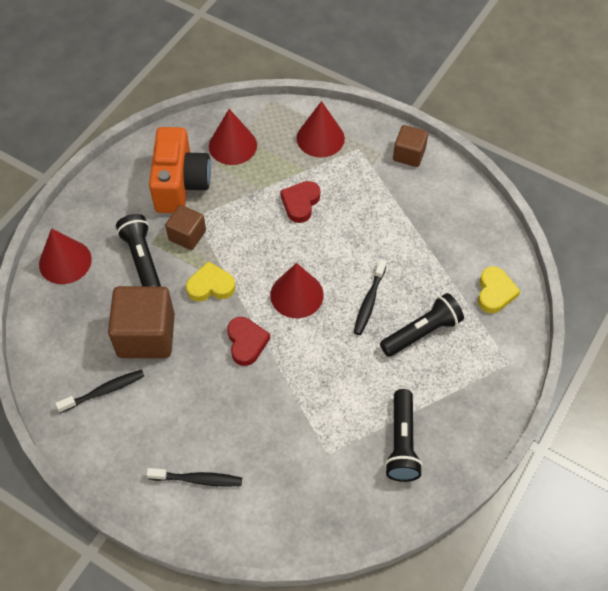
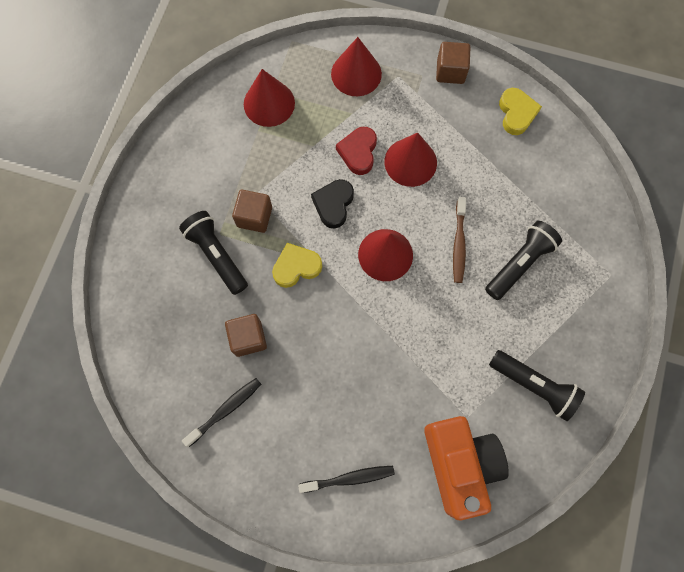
camera: 15 degrees left, 15 degrees up
(65, 261) = (137, 278): red cone -> red cone (410, 162)
(146, 335) = (248, 338): brown cube -> brown cube, size x0.57
(180, 185) = (229, 161): orange camera -> orange camera (459, 464)
(246, 342) = (351, 319): red heart -> none
(263, 241) = (333, 204): none -> black heart
(369, 302) = (458, 244): black toothbrush -> brown toothbrush
(401, 443) = (534, 386): black flashlight -> black flashlight turned 45 degrees counterclockwise
(495, 292) = (577, 203): yellow heart -> yellow heart (516, 113)

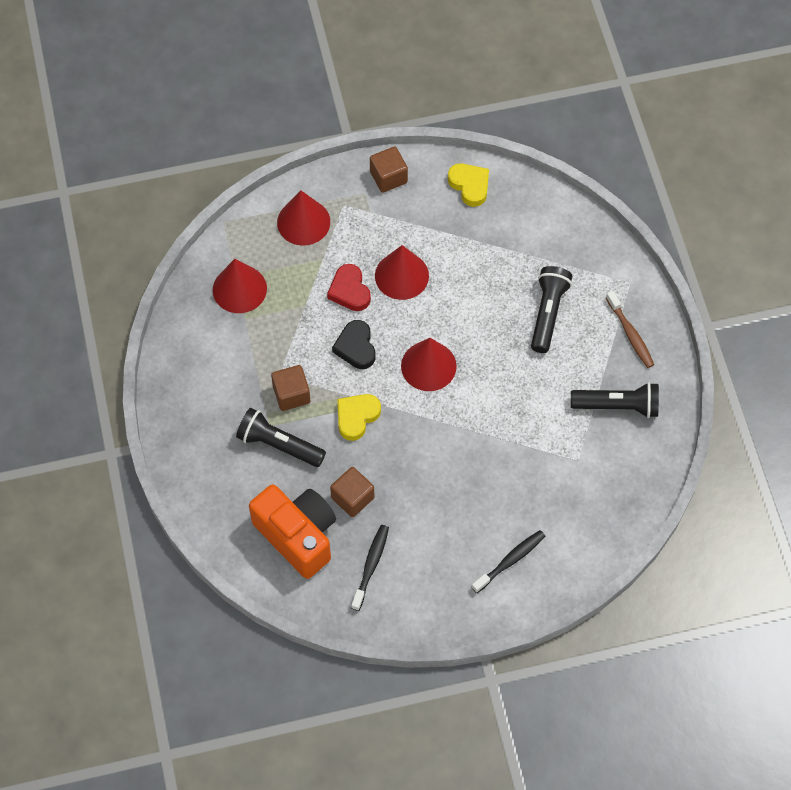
camera: 30 degrees left, 10 degrees down
(458, 244) = (486, 324): brown toothbrush -> brown toothbrush (630, 334)
(459, 464) = (593, 500): orange camera -> orange camera (297, 536)

